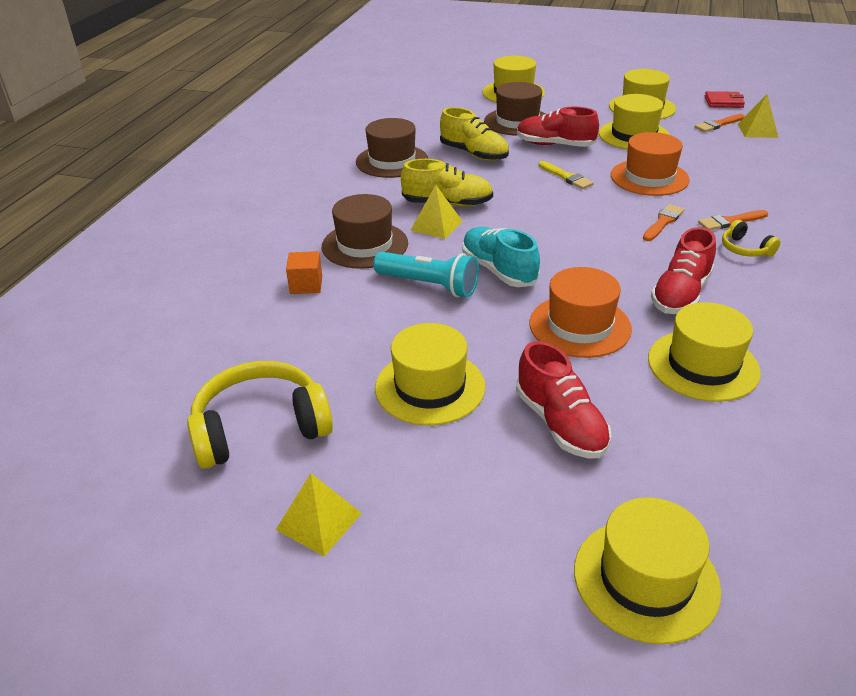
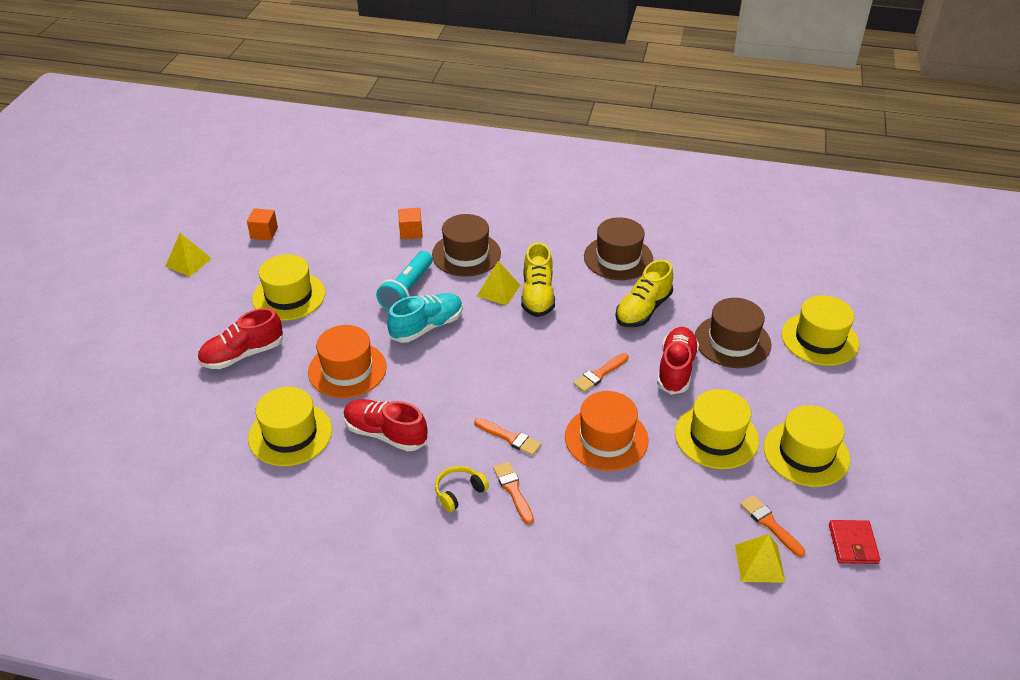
camera: 85 degrees right, 5 degrees up
(260, 428) = (264, 233): yellow headphones -> orange cube
(566, 177) = (599, 374): yellow brush -> orange brush
(646, 579) = (114, 382): yellow hat -> none

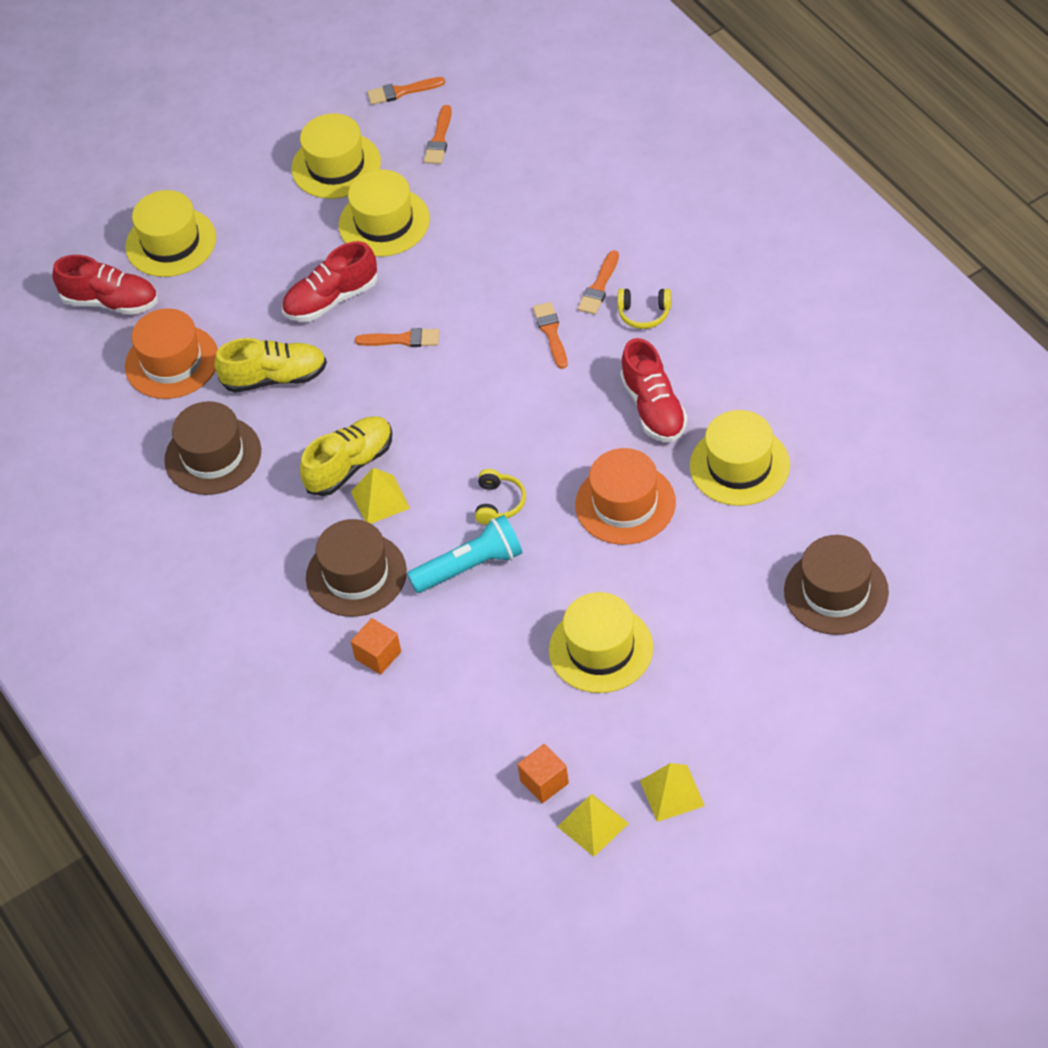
camera: 130 degrees left, 10 degrees up
(242, 354) = (713, 596): red shoe -> red shoe (111, 302)
(427, 327) = (499, 503): turquoise shoe -> yellow headphones
(606, 438) = (472, 279): orange hat -> orange hat (172, 362)
(732, 341) = (245, 291): brown hat -> brown hat (836, 591)
(759, 563) = (484, 122): yellow pyramid -> yellow pyramid (593, 825)
(853, 544) = (402, 91): red wallet -> orange brush

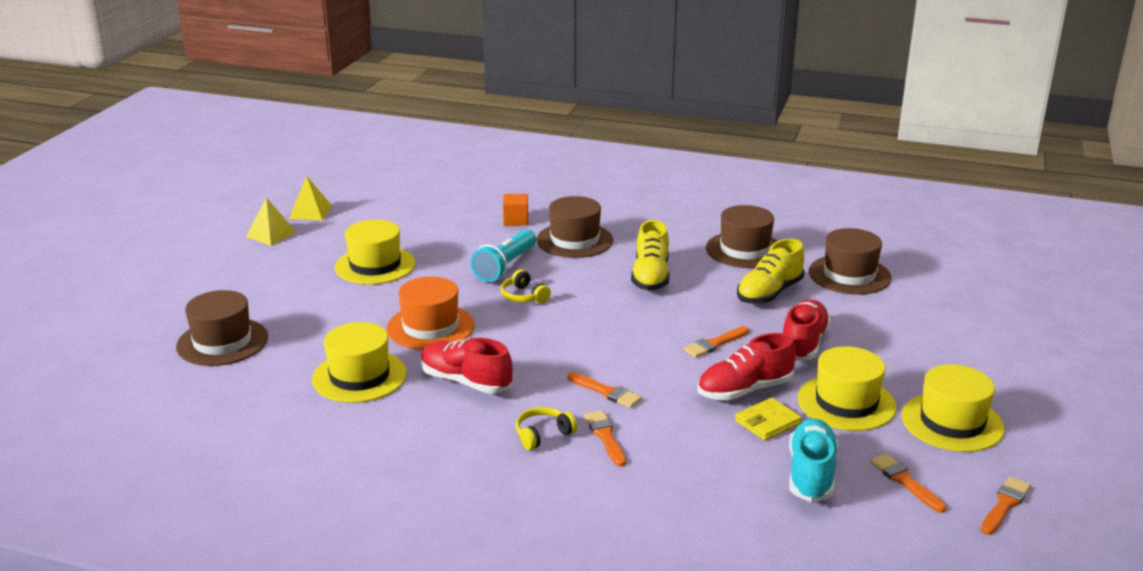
camera: 135 degrees right, 25 degrees down
(111, 302) = (946, 284): red shoe -> red shoe (744, 390)
(171, 242) = (973, 326): yellow hat -> none
(172, 362) = (849, 275): orange hat -> brown hat
(380, 499) = (607, 270): yellow pyramid -> none
(465, 236) = (767, 422): none -> yellow wallet
(493, 177) = (811, 474): none -> turquoise shoe
(544, 782) = (356, 215): orange cube -> none

